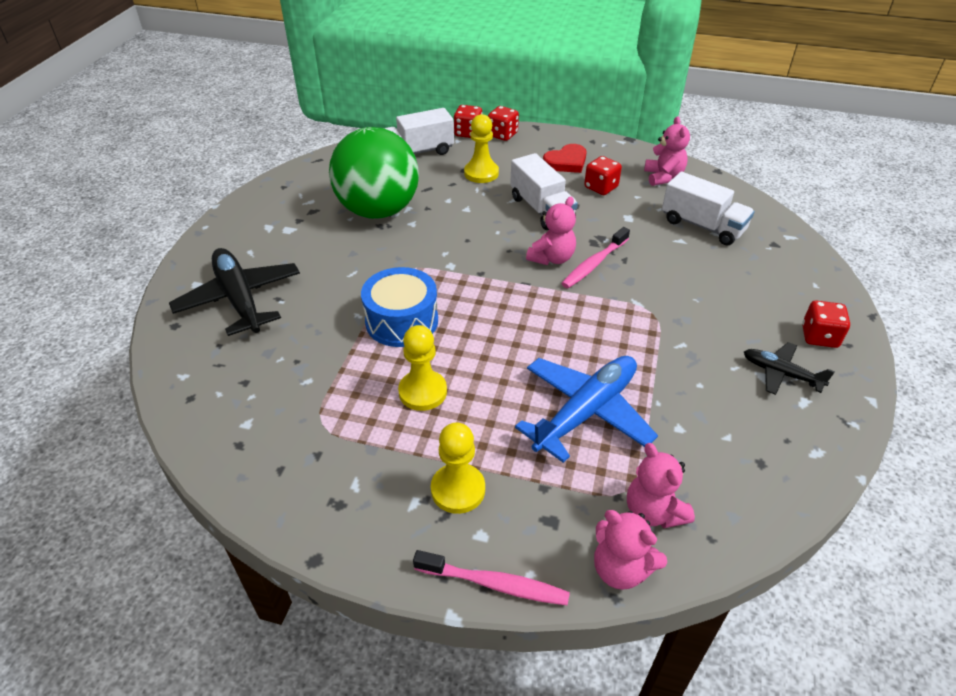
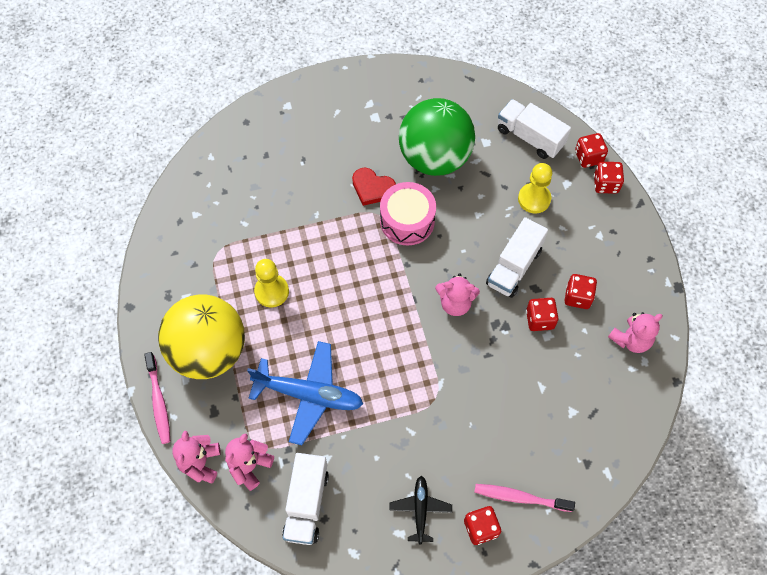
camera: 60 degrees right, 20 degrees up
(239, 299) = (289, 138): black plane -> none
(402, 321) = (326, 243): blue drum -> none
(430, 254) = (407, 221): none -> pink drum
(458, 490) = (209, 351): yellow pawn -> yellow ball
(566, 162) = (598, 253): red heart -> red heart (372, 188)
(594, 264) = (467, 335): pink toothbrush -> pink toothbrush (520, 497)
(608, 215) = (539, 319): none -> red dice
(702, 226) = (575, 397): white truck -> white truck (306, 504)

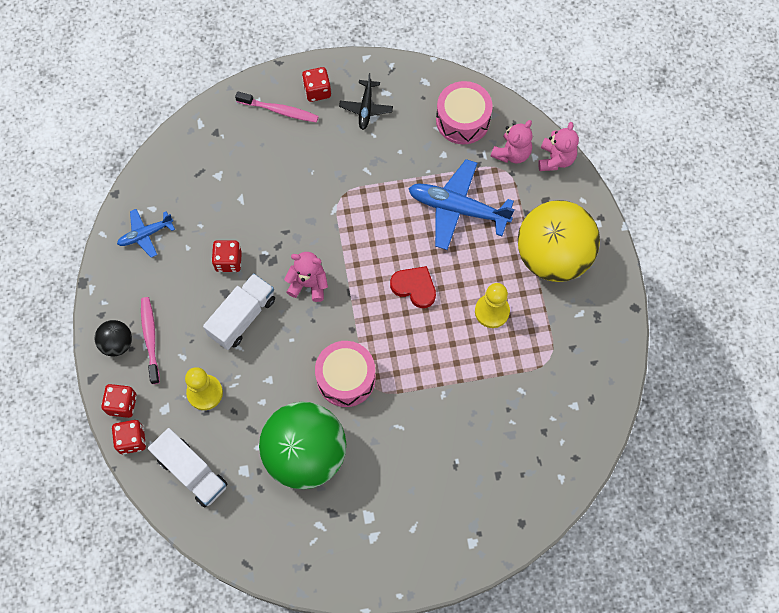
camera: 175 degrees left, 5 degrees up
(159, 402) = (597, 214): pink toothbrush -> pink toothbrush (150, 338)
(306, 504) = (462, 120): white truck -> pink drum
(372, 188) = (379, 421): red heart -> red heart (414, 287)
(577, 297) = (185, 280): red dice -> none
(626, 234) = (117, 343): none -> black ball
(631, 340) = (145, 234): pink teddy bear -> blue plane

